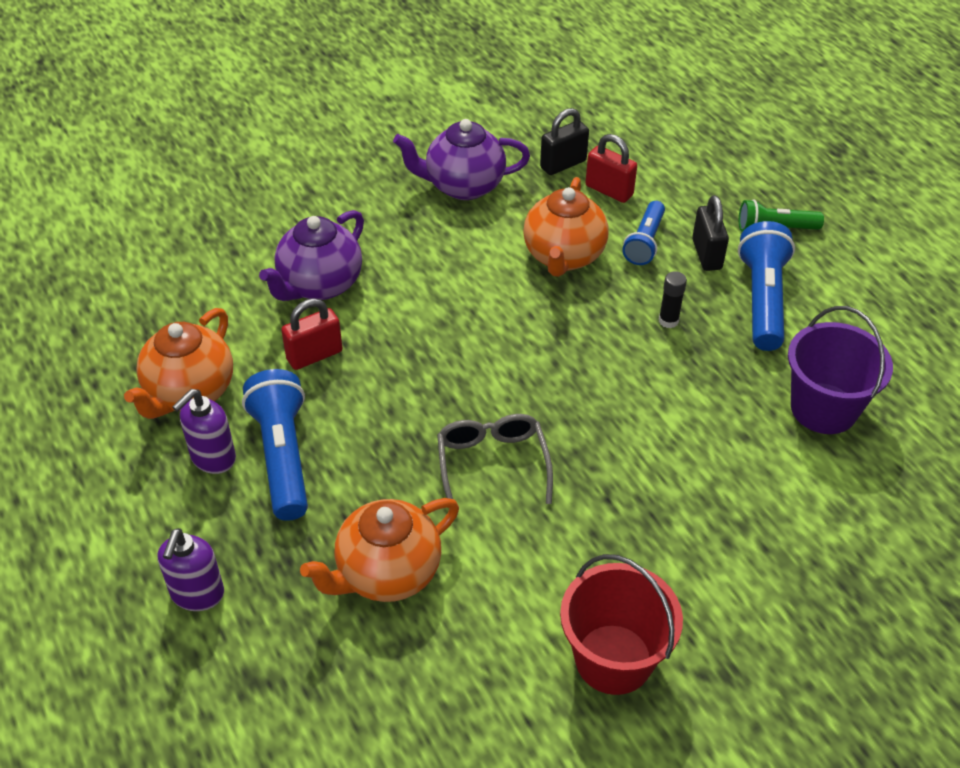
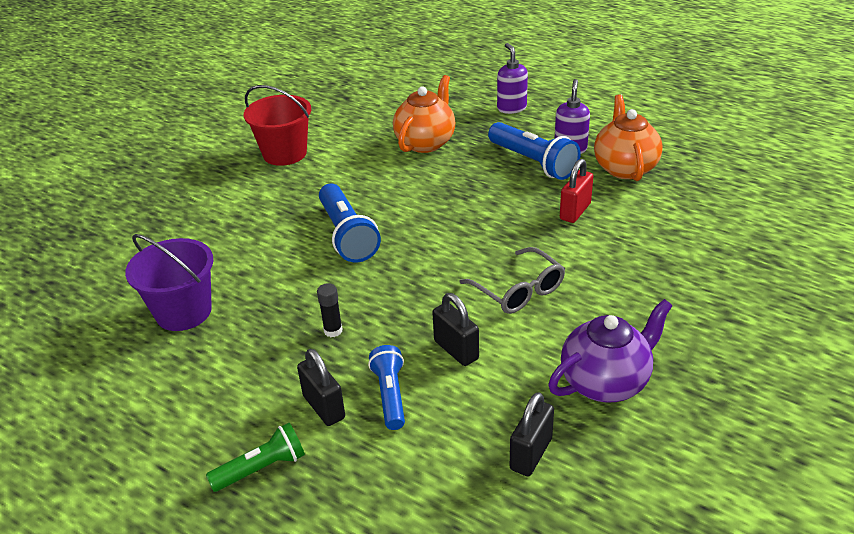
camera: 155 degrees right, 10 degrees down
(319, 285) = (626, 251): purple teapot -> none
(492, 466) = (405, 200): grey glasses -> grey glasses (518, 290)
(563, 257) = (456, 350): orange teapot -> black padlock
(609, 190) = (460, 441): red padlock -> none
(762, 300) = (255, 382): blue flashlight -> blue flashlight (347, 235)

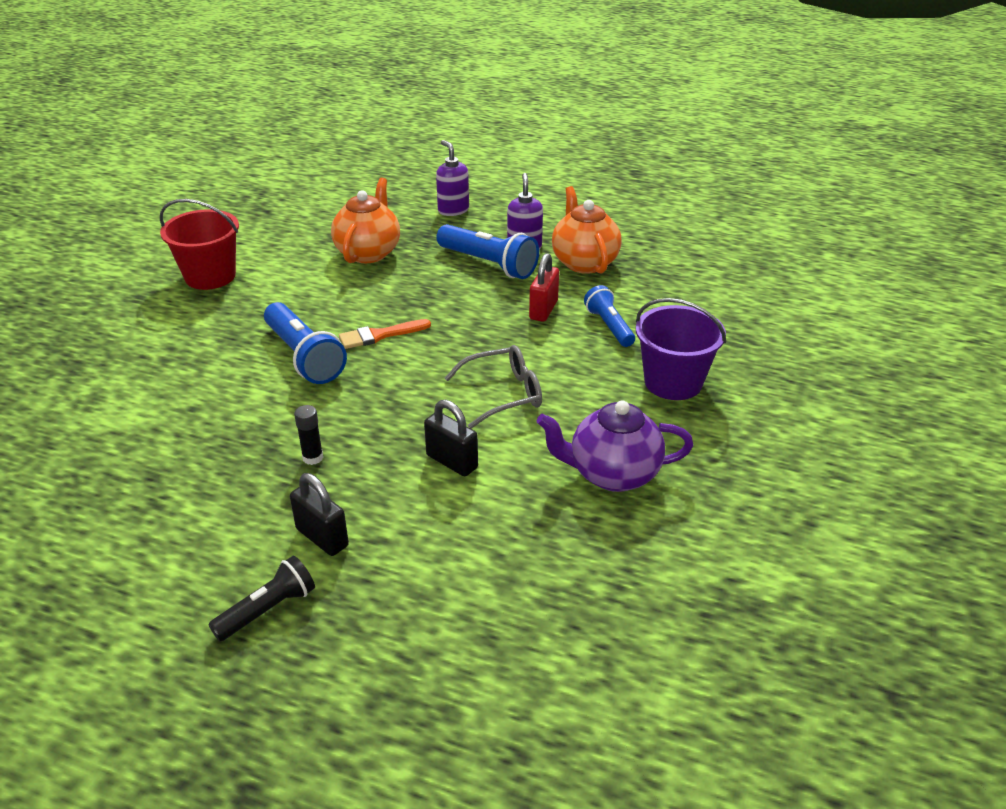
camera: 15 degrees left, 0 degrees up
(183, 312) = (133, 458): purple bucket -> purple bucket (673, 382)
(262, 468) = (268, 610): green flashlight -> black flashlight
(390, 395) = (392, 516): blue flashlight -> blue flashlight (609, 326)
(418, 221) = (380, 335): none -> orange brush
(518, 290) = (502, 394): grey glasses -> grey glasses turned 60 degrees counterclockwise
(531, 454) = (553, 554): black padlock -> none
(606, 382) = (612, 474): purple teapot -> purple teapot turned 135 degrees counterclockwise

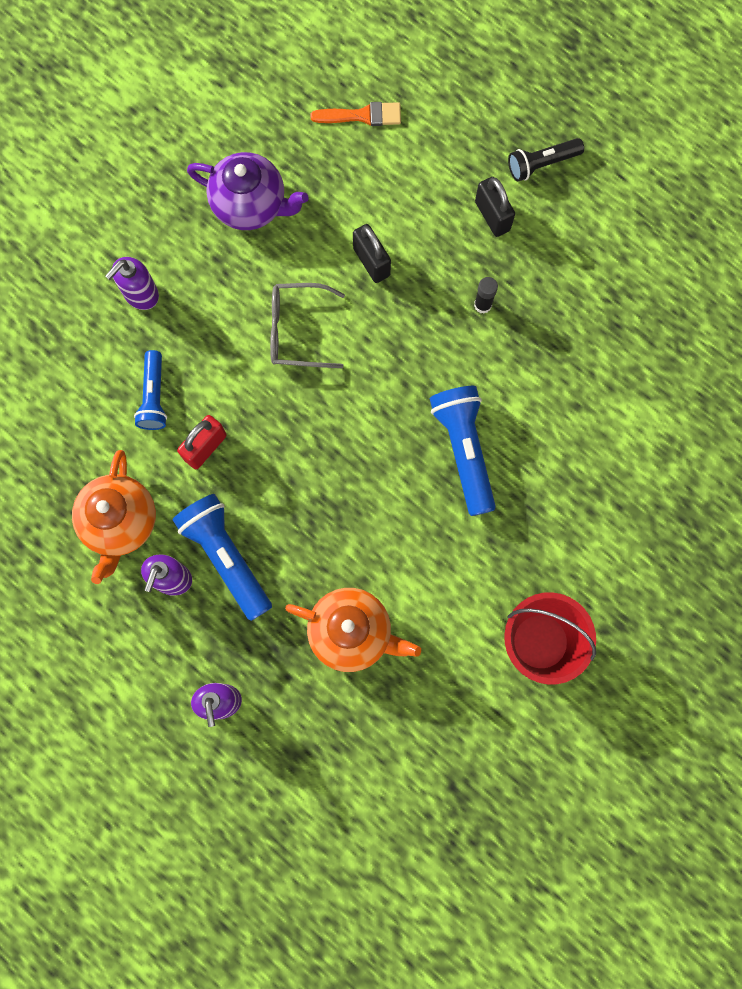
camera: 160 degrees left, 40 degrees up
(368, 252) = (352, 632): orange teapot -> orange teapot turned 105 degrees counterclockwise
(380, 335) = (382, 461): orange brush -> orange brush (362, 116)
(673, 382) = (141, 294): purple bucket -> purple soap dispenser

